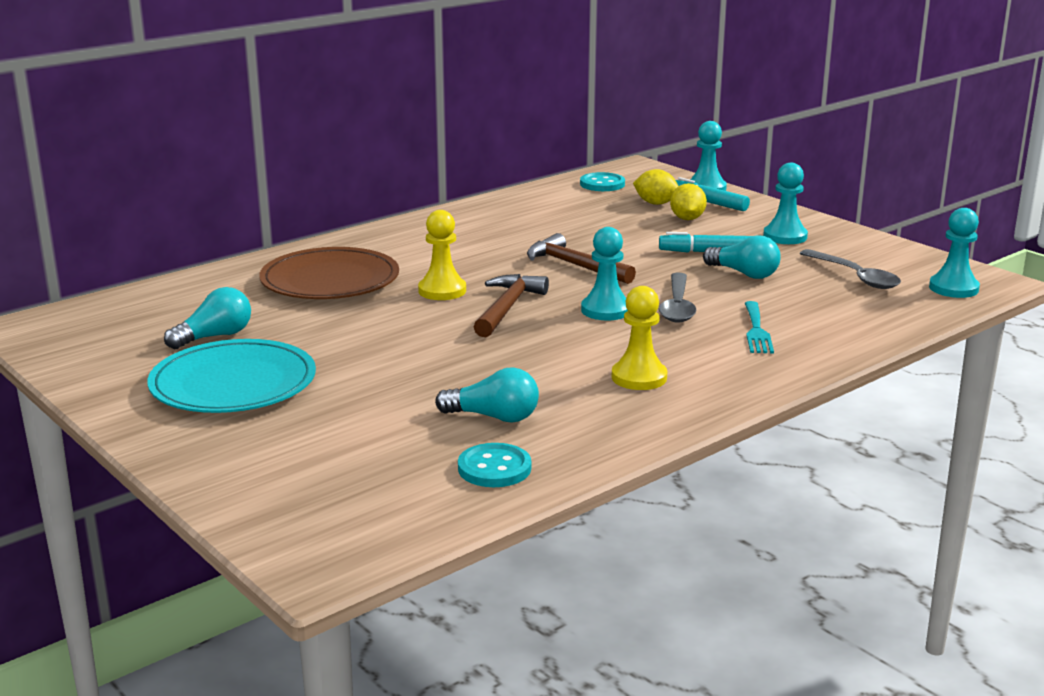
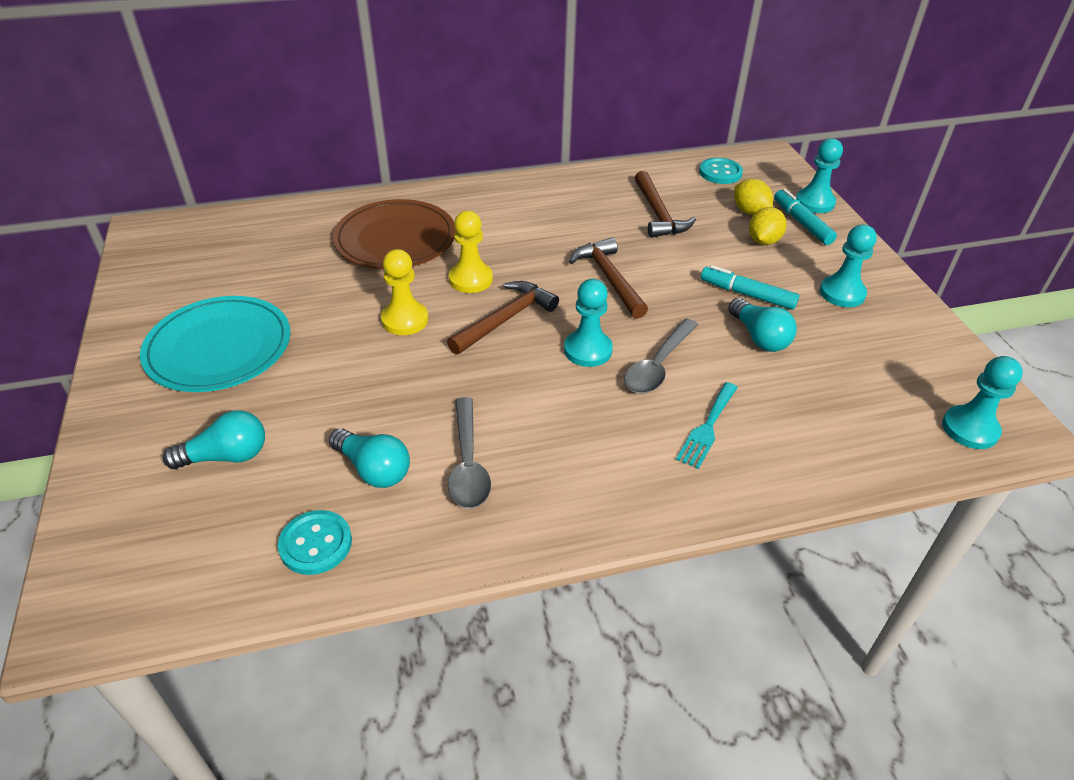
camera: 25 degrees right, 20 degrees up
(215, 337) = (255, 284): turquoise light bulb -> turquoise light bulb (226, 456)
(574, 219) = (658, 214): none -> brown hammer
(639, 377) = (542, 459): yellow pawn -> yellow pawn (405, 320)
(855, 277) = (872, 376): grey spoon -> grey spoon (468, 464)

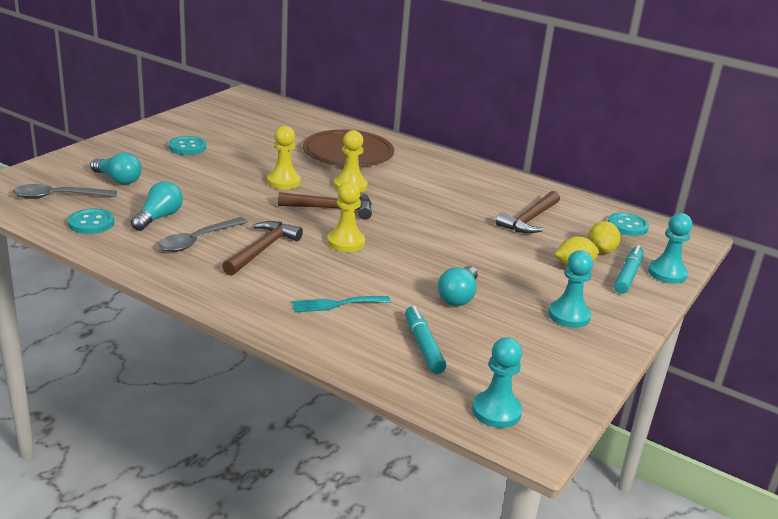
camera: 45 degrees right, 15 degrees down
(219, 348) = (187, 147): turquoise plate -> turquoise button
(374, 469) = (159, 217): turquoise light bulb -> turquoise light bulb turned 150 degrees counterclockwise
(588, 350) = (346, 242): turquoise pawn -> yellow pawn
(609, 278) = (427, 226): brown hammer -> brown hammer (262, 249)
(658, 365) = (369, 269): grey spoon -> grey spoon (58, 196)
(747, 294) = (498, 279): turquoise marker -> turquoise marker (423, 346)

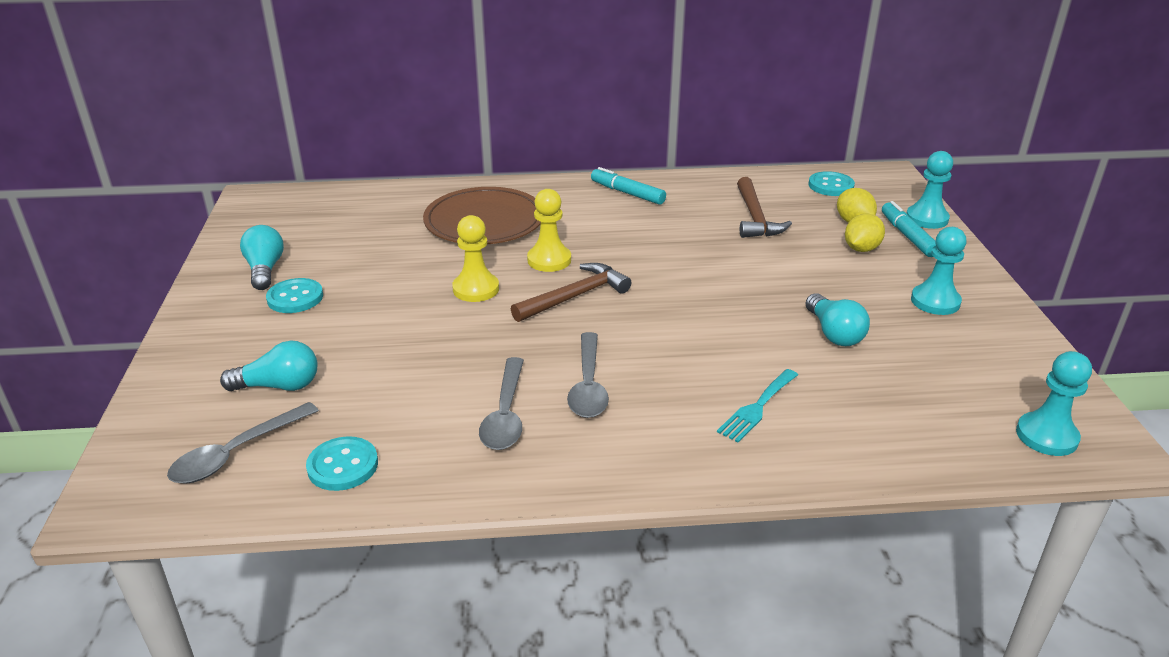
camera: 35 degrees left, 5 degrees up
(159, 217) = (413, 410): turquoise light bulb -> turquoise light bulb (265, 270)
(262, 249) = (588, 385): brown hammer -> grey spoon
(346, 242) = (651, 329): yellow pawn -> none
(423, 346) = (894, 405): turquoise marker -> turquoise marker (627, 193)

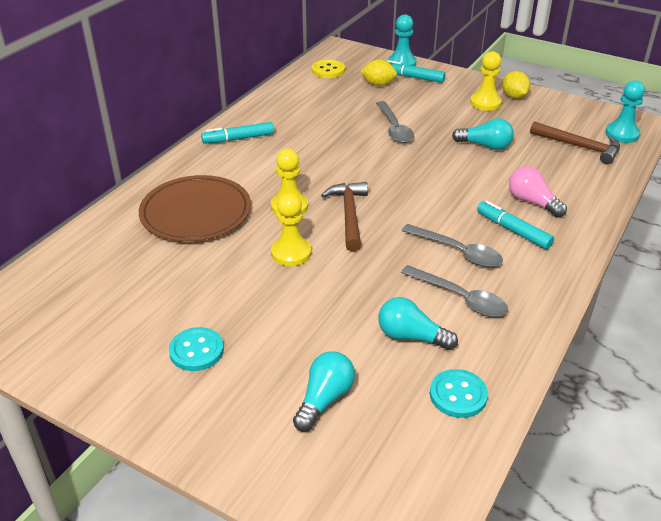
camera: 55 degrees left, 5 degrees up
(236, 453) = (397, 450): grey spoon -> grey spoon (394, 128)
(265, 270) = (125, 355): turquoise light bulb -> turquoise light bulb (411, 337)
(677, 411) = (513, 230): none -> turquoise marker
(755, 217) = (333, 110): brown hammer -> brown hammer (579, 146)
(757, 407) = (532, 202): turquoise fork -> pink light bulb
(831, 186) = (328, 70): turquoise button -> yellow button
(861, 249) = (410, 96): yellow lemon -> yellow lemon (514, 96)
(935, 301) = (485, 103): turquoise pawn -> yellow pawn

